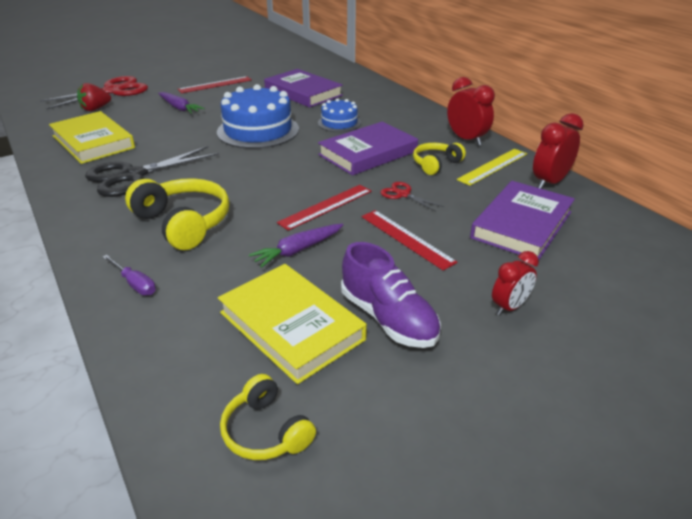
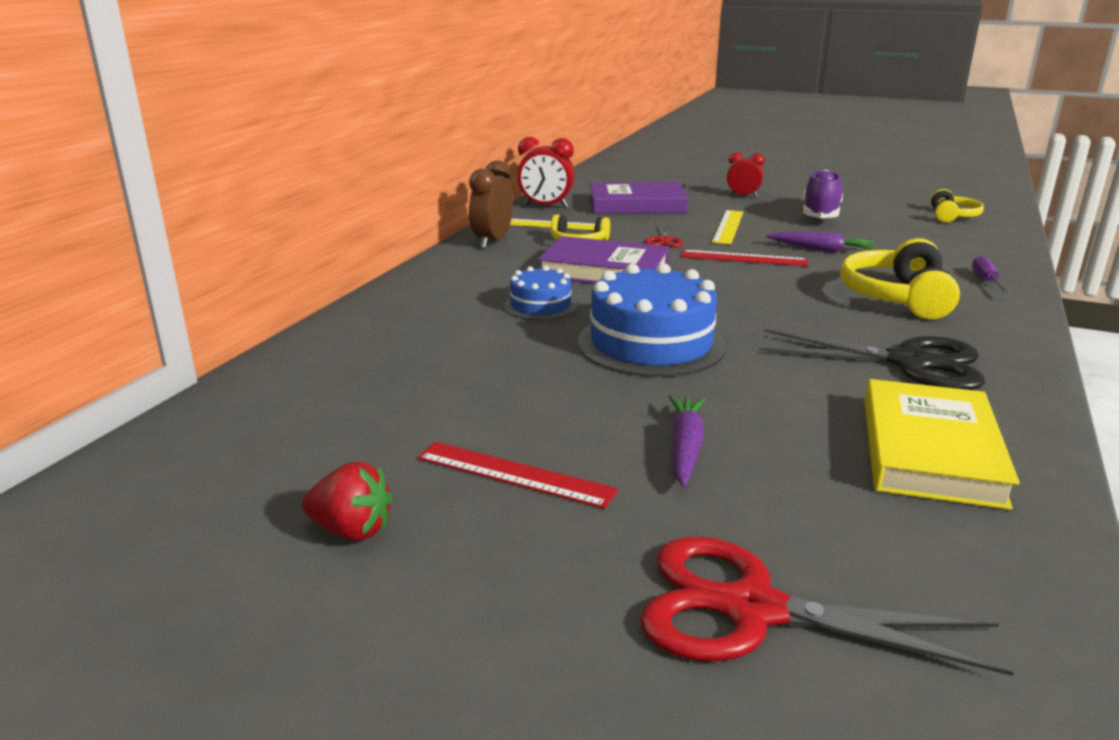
camera: 125 degrees left, 10 degrees down
(95, 109) = (859, 552): red strawberry -> red strawberry (352, 530)
(291, 326) = (886, 230): yellow book -> none
(303, 92) = (448, 366): purple book -> none
(406, 238) = (728, 226): red ruler -> yellow ruler
(466, 139) = (492, 242): red clock -> brown clock

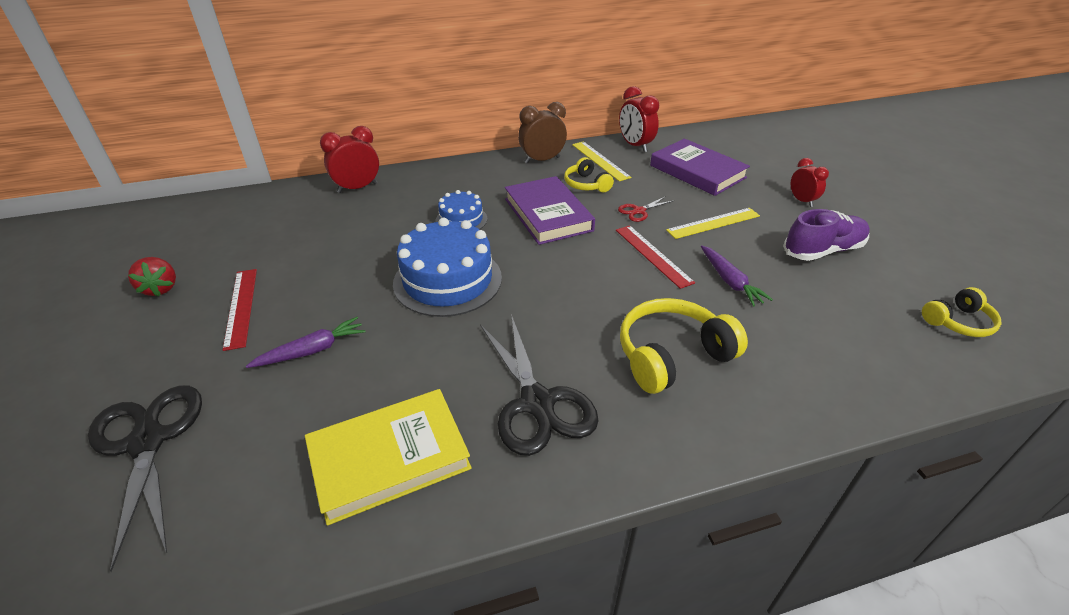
camera: 50 degrees right, 15 degrees up
(350, 334) = (357, 188): none -> red clock
(752, 610) = (147, 442): red scissors -> black scissors
(986, 281) = (791, 395): purple screwdriver -> none

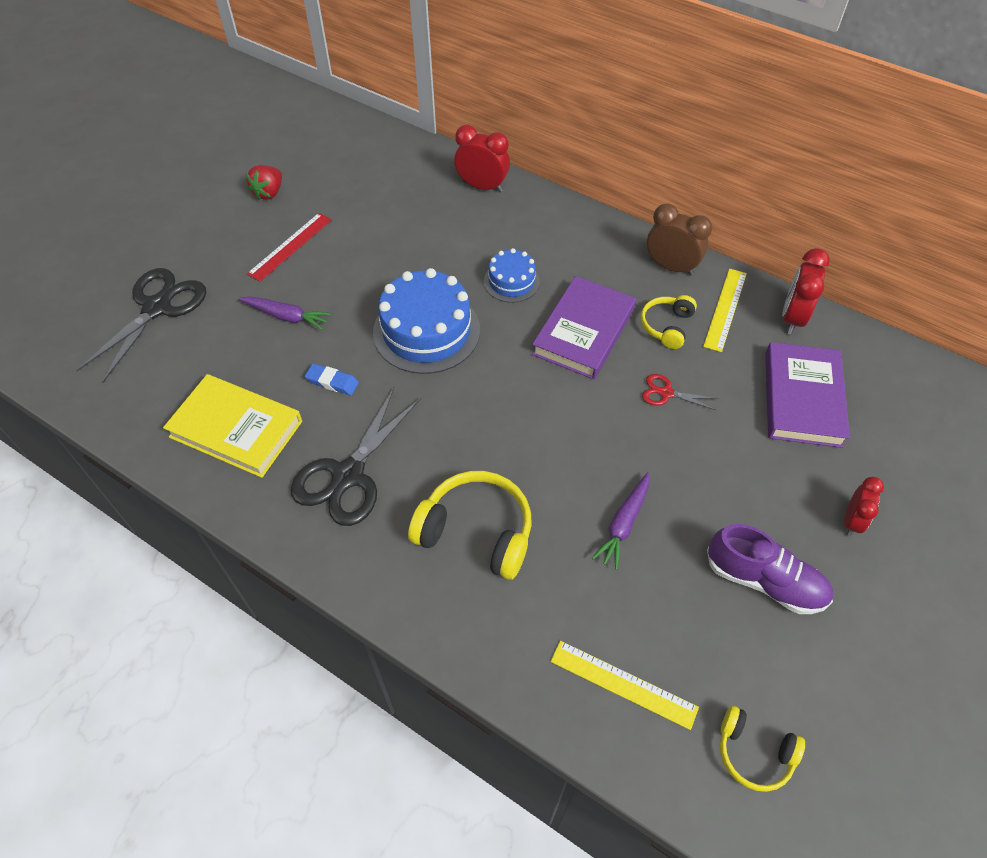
camera: 50 degrees right, 15 degrees up
(424, 359) = (332, 382): none -> blue eraser
(653, 255) = (603, 444): red ruler -> none
(713, 223) = (712, 463): yellow ruler -> yellow ruler (623, 684)

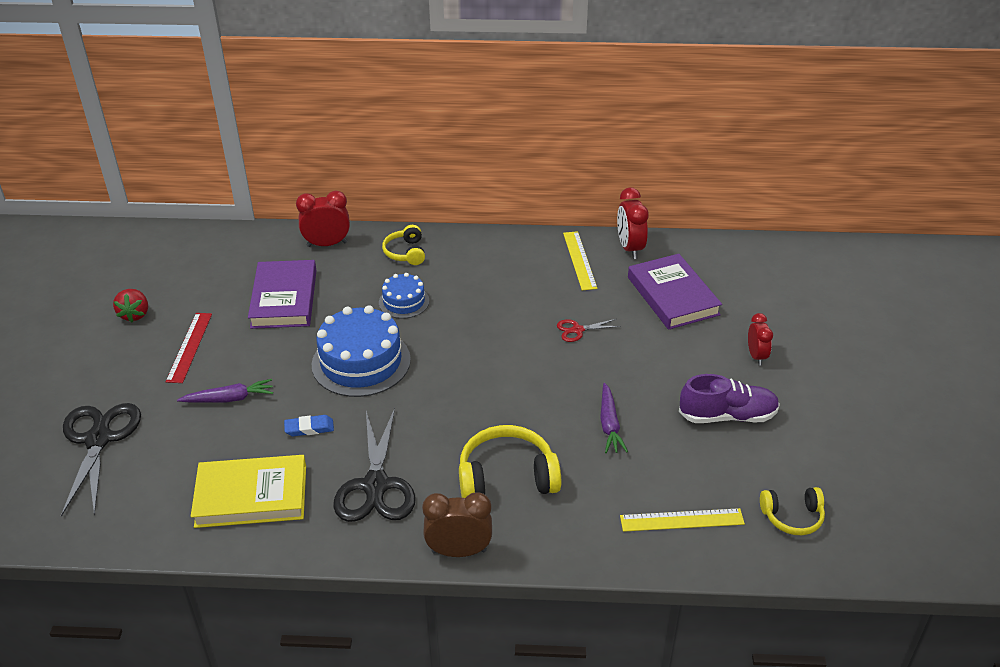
camera: 30 degrees left, 15 degrees down
(584, 331) = (487, 314): purple book -> purple book (284, 299)
(666, 326) = (546, 287): yellow headphones -> yellow headphones (405, 252)
(671, 267) = (520, 247): brown clock -> brown clock (459, 551)

